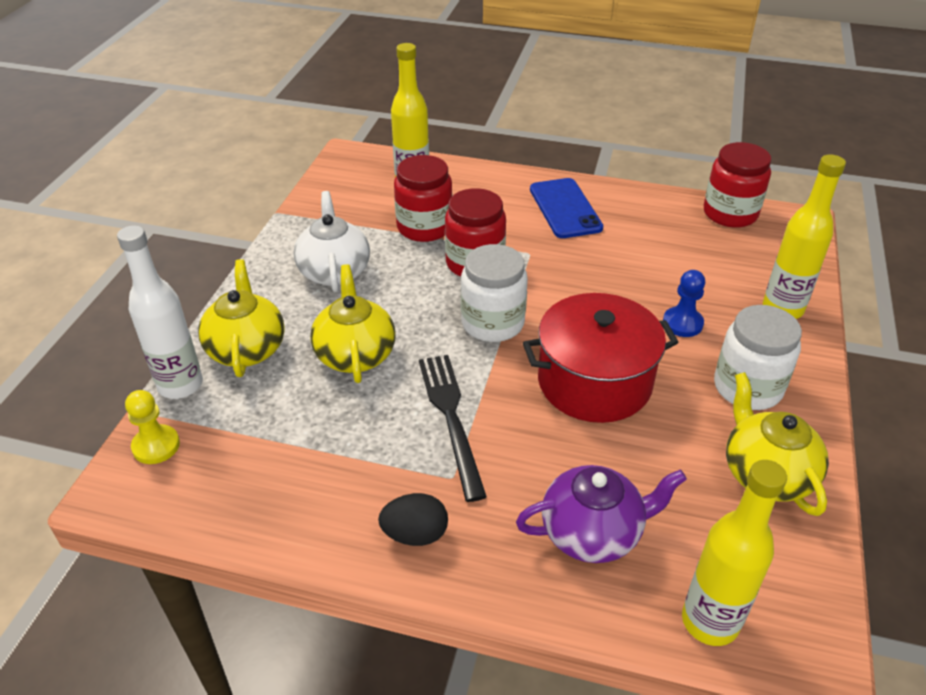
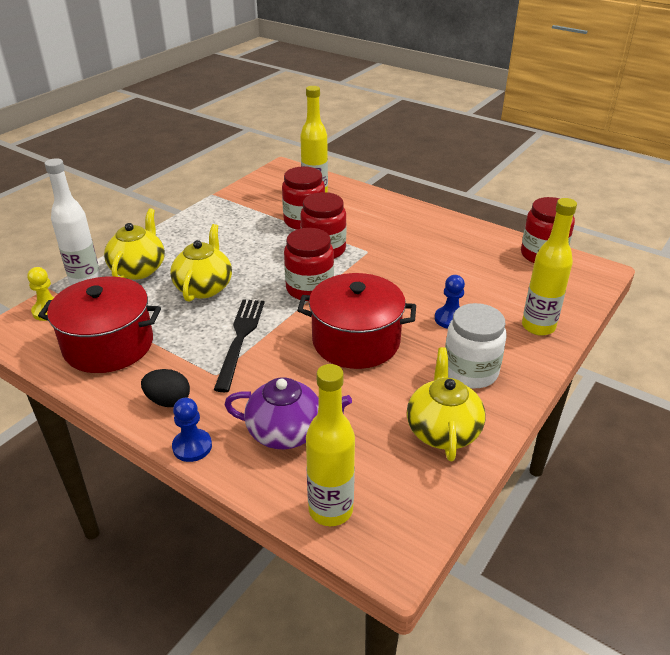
camera: 20 degrees right, 5 degrees down
(279, 475) = (108, 345): none -> red pot
(334, 271) = (225, 236): white teapot -> none
(489, 591) = (192, 446): none -> blue pawn
(492, 323) = (309, 289): white jar -> red jar
(565, 208) = (414, 228): blue phone -> none

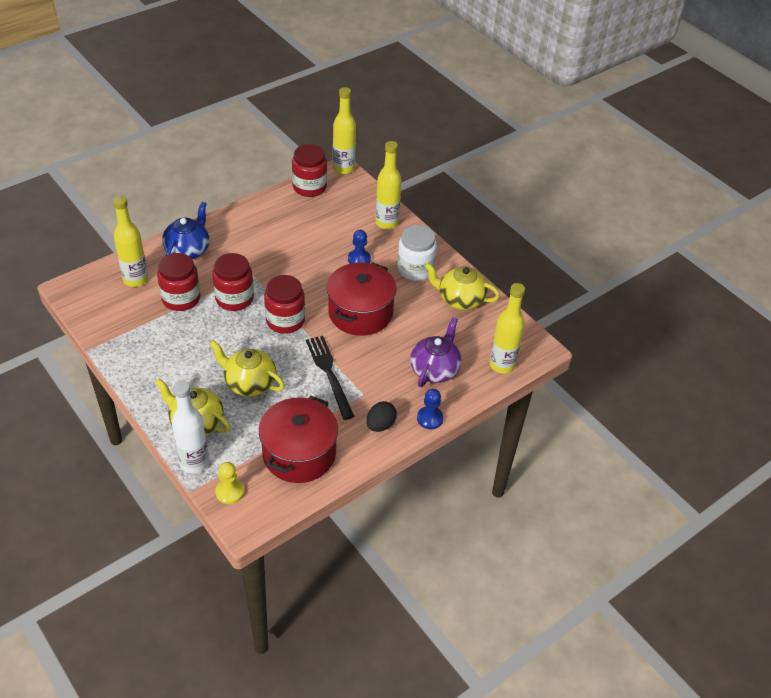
camera: 75 degrees left, 10 degrees up
(240, 339) = (329, 374): black fork -> black fork turned 45 degrees clockwise
(374, 208) = (188, 250): none -> blue teapot
(603, 271) = (343, 168): none -> yellow bottle

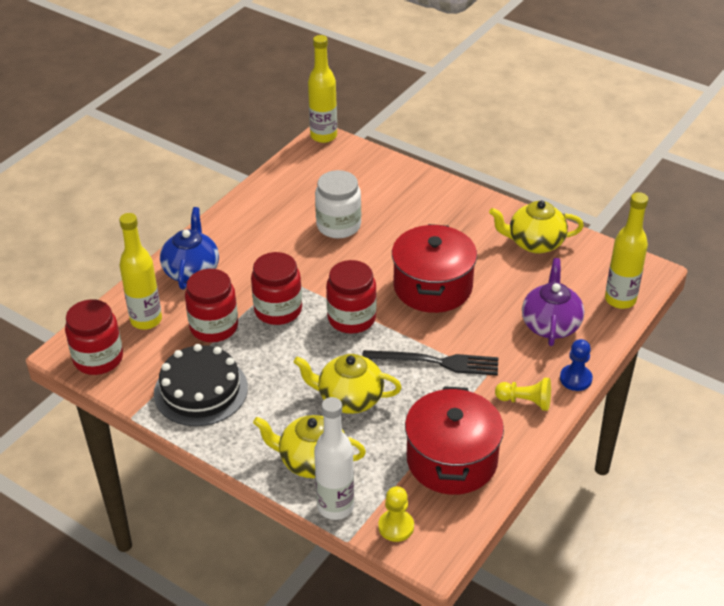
camera: 15 degrees left, 5 degrees down
(146, 345) = (201, 390): none -> black cake
(309, 187) = (296, 166): red jar -> red jar (98, 358)
(329, 374) = (436, 362): black fork -> black fork turned 135 degrees clockwise
(359, 259) = (398, 229): blue pawn -> none
(380, 425) = (525, 401): black egg -> yellow pawn
(386, 223) = (406, 182): yellow bottle -> none
(415, 269) = (467, 224): white jar -> white jar (338, 225)

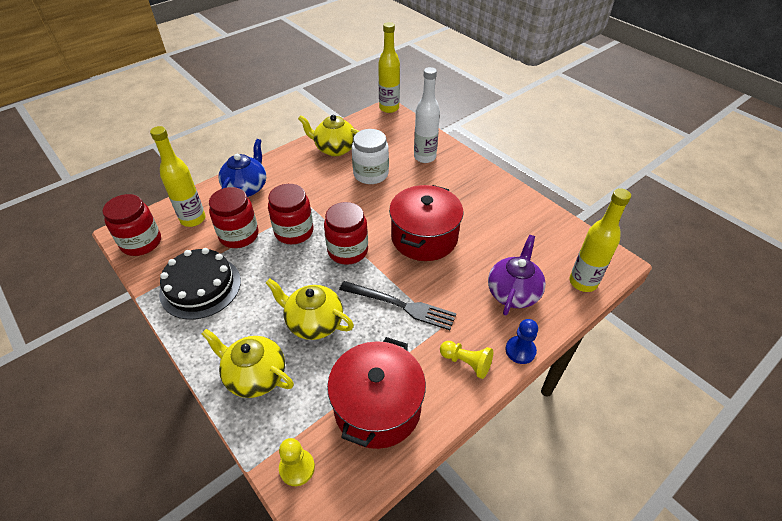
camera: 15 degrees right, 5 degrees up
(335, 506) = (253, 429): white bottle -> white bottle (425, 157)
(535, 243) = (522, 217): yellow teapot -> yellow teapot (335, 149)

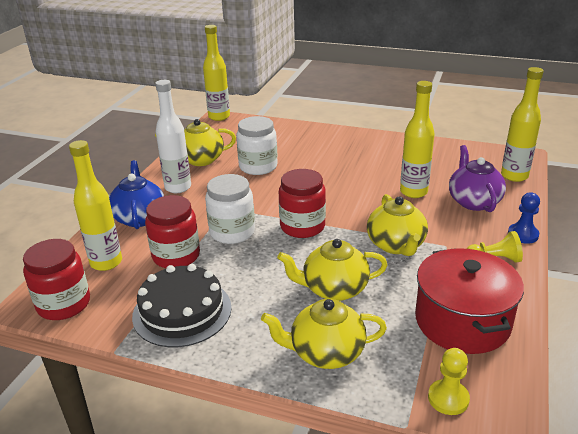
camera: 30 degrees left, 15 degrees down
(294, 231) = (232, 232): red jar -> white jar
(400, 305) = (396, 245): black fork -> yellow teapot
(424, 237) = (359, 193): red pot -> none
(425, 157) = (294, 140): white bottle -> white bottle (178, 187)
(470, 257) = (413, 192): none -> yellow bottle

